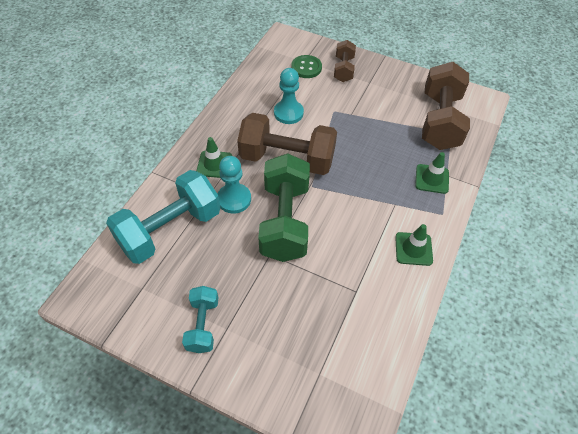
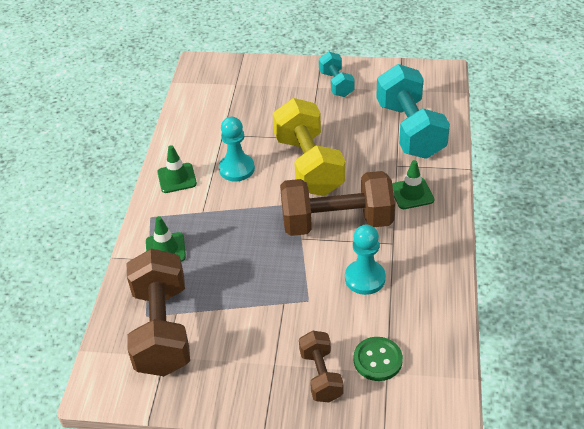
camera: 165 degrees right, 10 degrees down
(170, 229) = (410, 130): turquoise dumbbell -> turquoise dumbbell turned 45 degrees counterclockwise
(234, 199) = (369, 169): turquoise pawn -> turquoise pawn (236, 169)
(285, 221) = (308, 165): green dumbbell -> yellow dumbbell

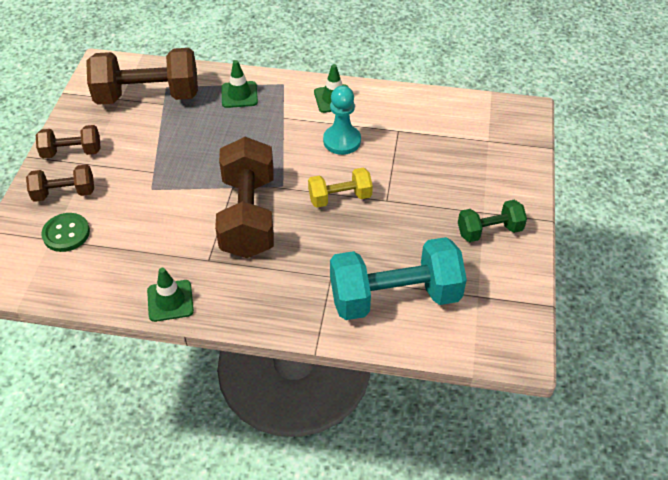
camera: 90 degrees right, 5 degrees up
(256, 384) = (72, 152): none -> brown dumbbell
(308, 165) = (340, 197): yellow dumbbell -> yellow dumbbell, size x0.53
(336, 84) = (489, 231): turquoise dumbbell -> green dumbbell
(365, 278) = (166, 232): turquoise pawn -> none
(412, 194) = (280, 285): green traffic cone -> green traffic cone (170, 301)

